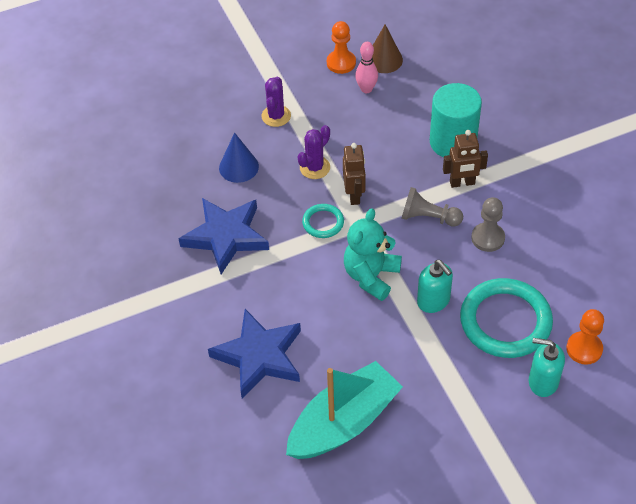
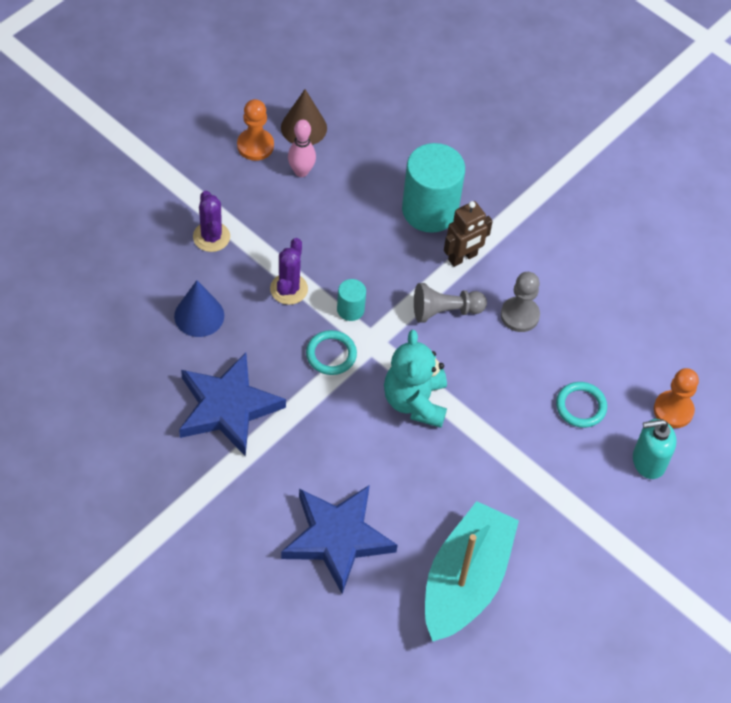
camera: 30 degrees left, 5 degrees up
(354, 195) = (350, 309): brown robot -> turquoise cylinder
(433, 301) = (496, 408): turquoise soap dispenser -> none
(505, 321) = (581, 406): turquoise ring -> turquoise ring, size x0.49

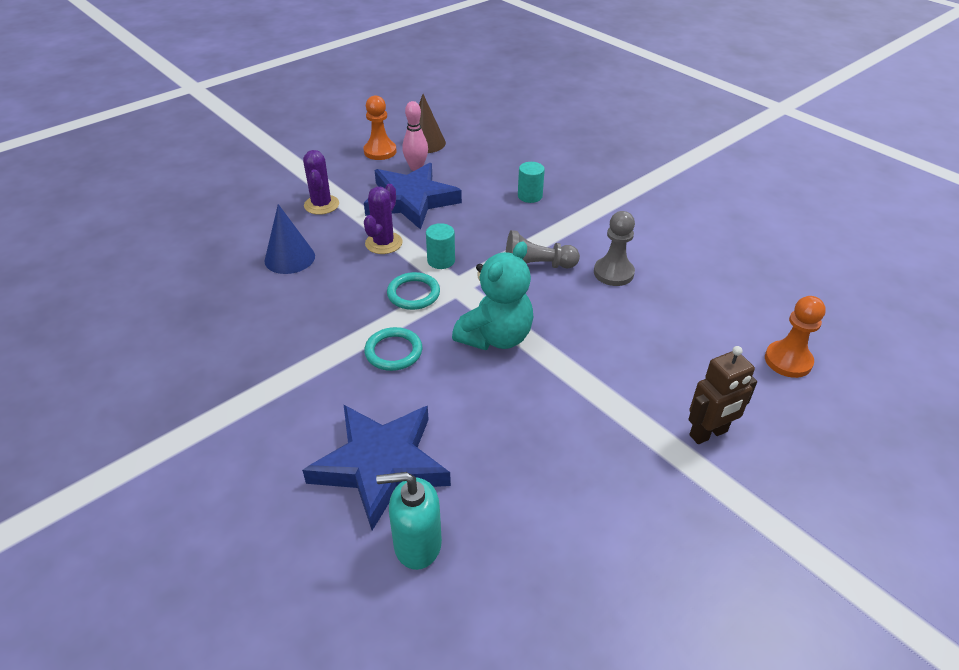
camera: 10 degrees right, 15 degrees down
(228, 407) = (292, 331): blue star -> blue star (411, 200)
(415, 401) = (496, 337): turquoise teddy bear -> turquoise teddy bear turned 150 degrees counterclockwise
(430, 210) = (530, 196): turquoise cylinder -> turquoise cylinder, size x0.47
(463, 257) = (558, 228): brown robot -> brown robot (708, 434)
(465, 581) = (535, 526): turquoise boat -> none
(581, 406) = (681, 351): turquoise ring -> turquoise ring (393, 351)
(648, 461) = (765, 408): turquoise soap dispenser -> turquoise soap dispenser (417, 544)

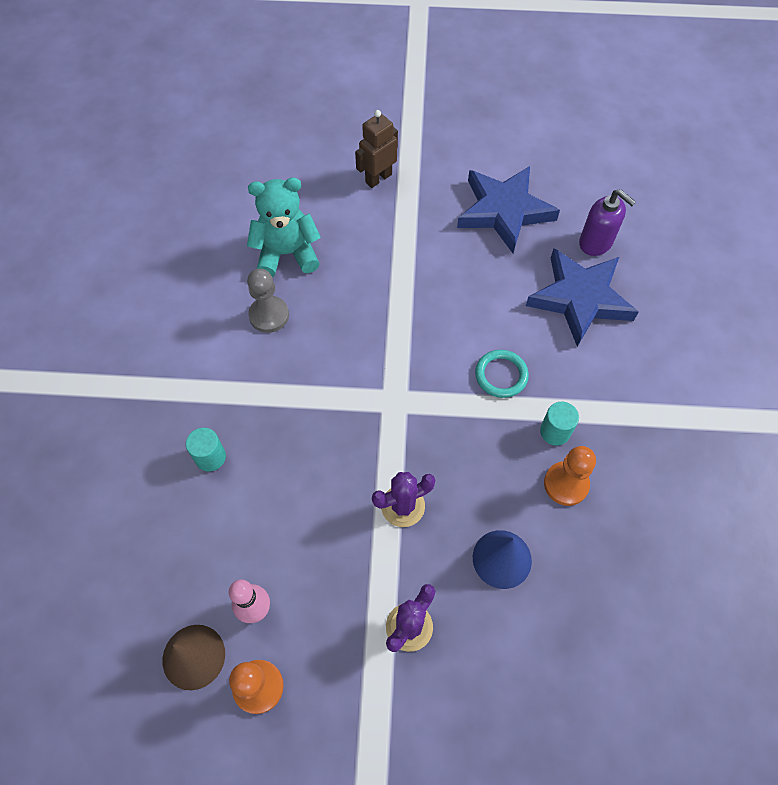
camera: 135 degrees left, 20 degrees up
(411, 200) = (318, 551): blue star -> blue star (504, 211)
(413, 294) = (435, 420): turquoise ring -> none
(417, 544) = (596, 243): turquoise soap dispenser -> purple soap dispenser
(441, 260) = (377, 439): turquoise cylinder -> turquoise cylinder (555, 431)
(496, 337) = (419, 330): turquoise teddy bear -> turquoise teddy bear (287, 254)
(536, 266) = (313, 369): grey pawn -> none
(708, 434) = (378, 178): brown robot -> brown robot turned 60 degrees counterclockwise
(788, 361) = (270, 175): orange pawn -> orange pawn (566, 484)

